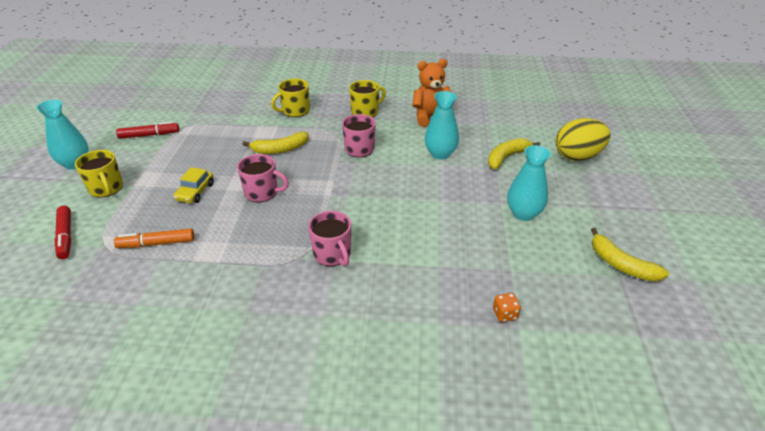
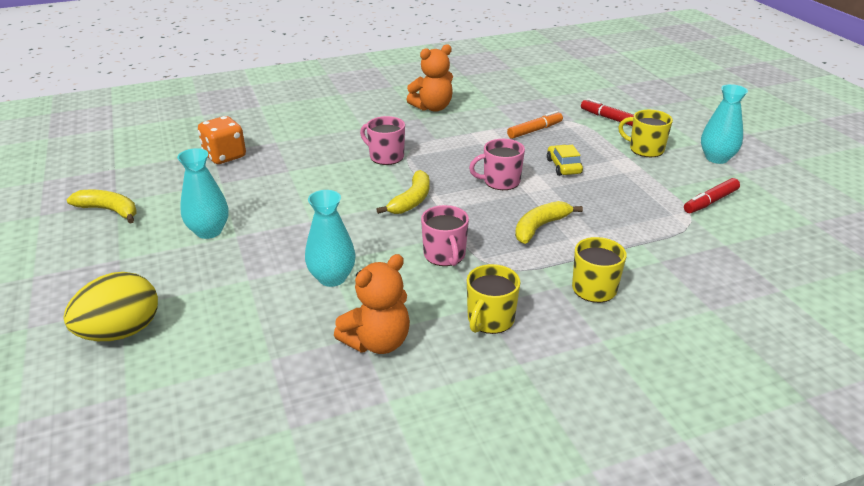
camera: 155 degrees right, 5 degrees down
(211, 328) = (432, 107): none -> orange teddy bear
(504, 314) = (225, 156): orange dice -> orange dice, size x2.06
(506, 157) = (234, 299): yellow banana -> yellow banana (411, 200)

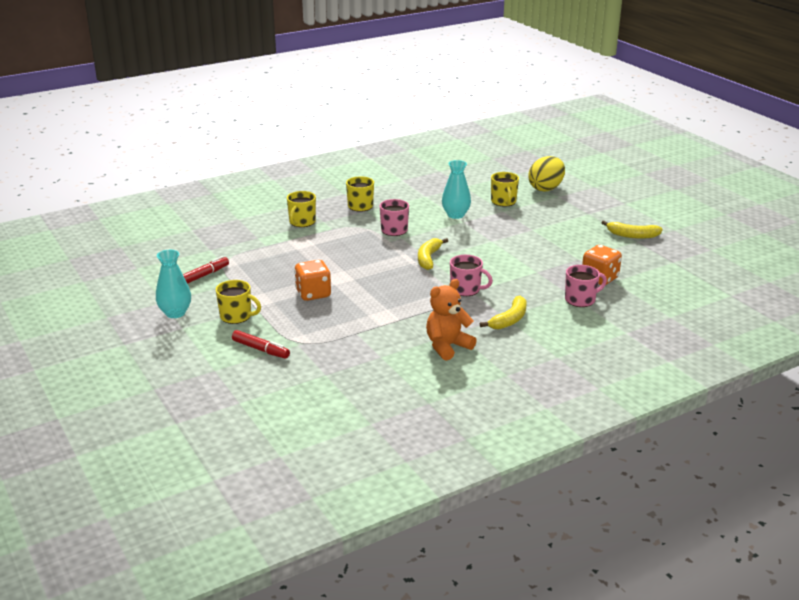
camera: 170 degrees right, 5 degrees down
(209, 231) = (551, 230): turquoise vase -> none
(229, 302) = (503, 202): none -> yellow mug
(377, 342) = (416, 194): orange teddy bear -> none
(500, 181) = (365, 277): pink mug -> pink mug (580, 300)
(535, 130) = (338, 327): orange marker -> none
(540, 227) = (333, 249): yellow banana -> yellow banana (509, 320)
(563, 166) = (313, 294): yellow car -> orange dice

